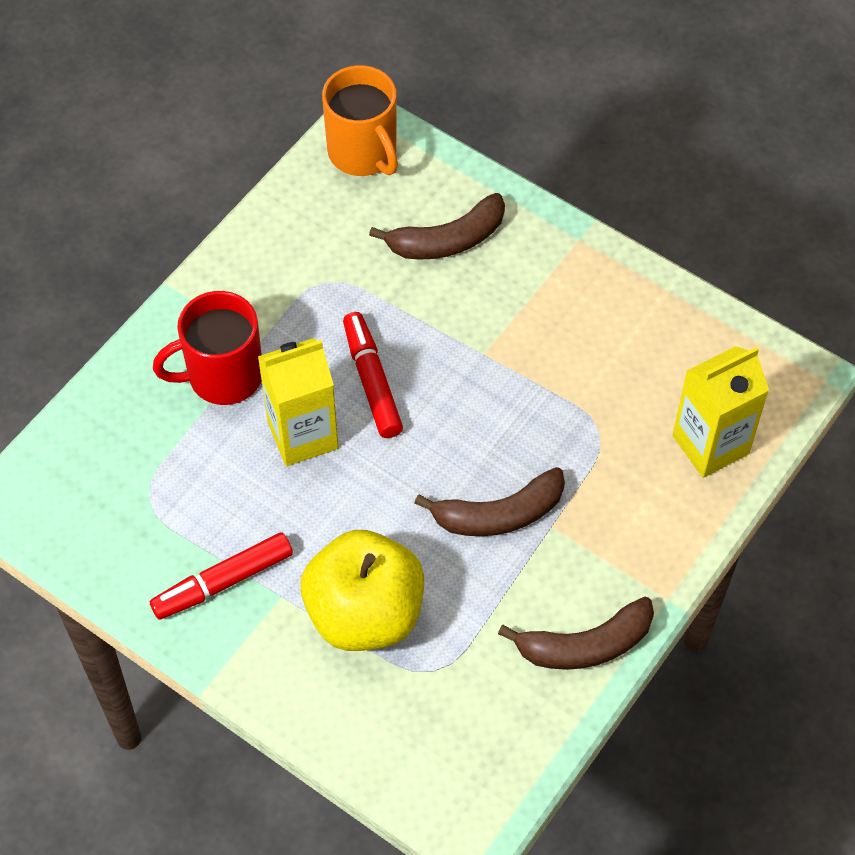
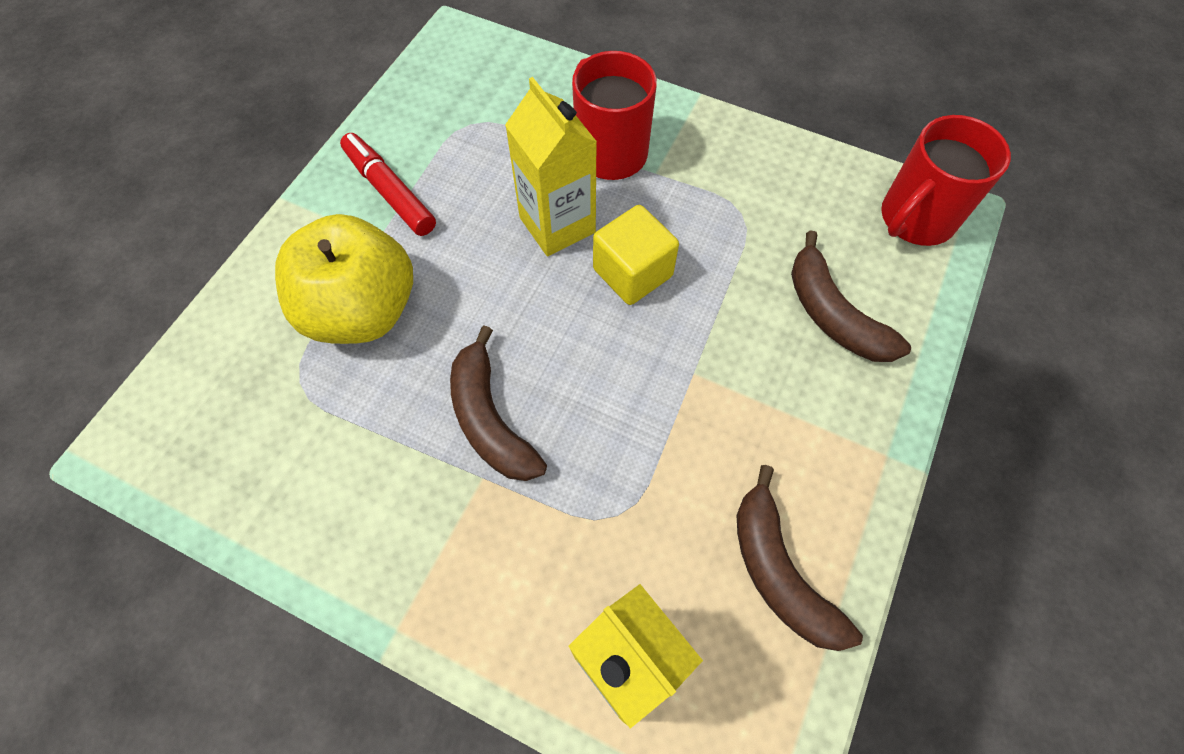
camera: 80 degrees right, 5 degrees up
(363, 153) = (915, 219): orange mug -> red mug
(372, 381) = (632, 273): red marker -> yellow cube
(585, 645) = (331, 536): brown banana -> brown banana (779, 572)

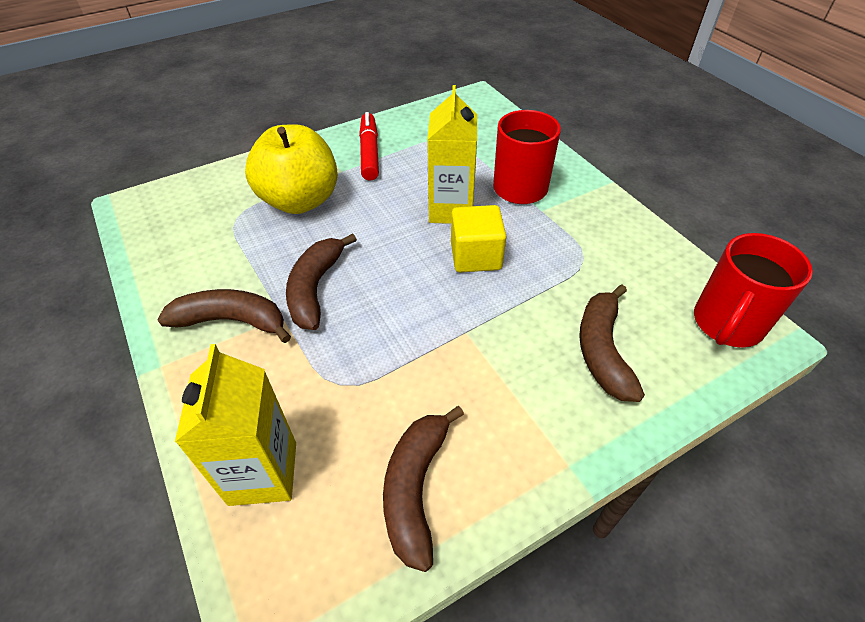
camera: 35 degrees right, 15 degrees down
(429, 521) = (231, 321): none -> brown banana
(915, 219) = (727, 324): red mug -> red mug turned 45 degrees counterclockwise

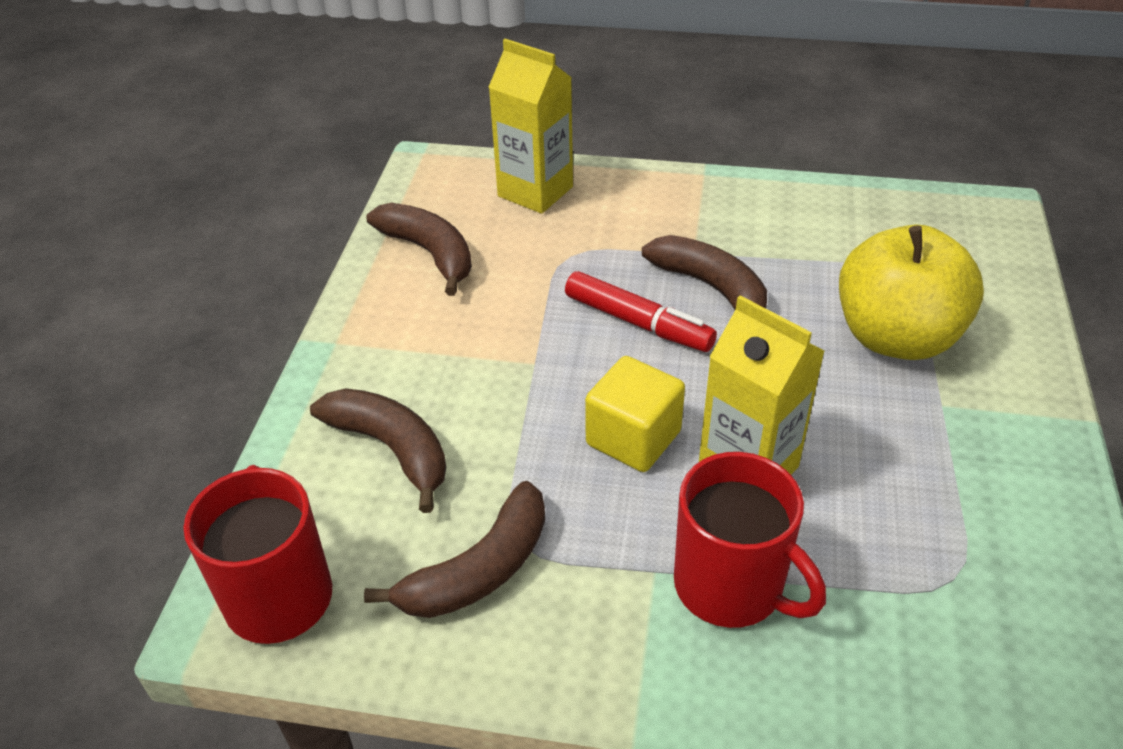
camera: 130 degrees right, 5 degrees down
(231, 321) = (720, 223): brown banana -> brown banana (479, 570)
(369, 153) = (976, 457): red marker -> red marker (638, 322)

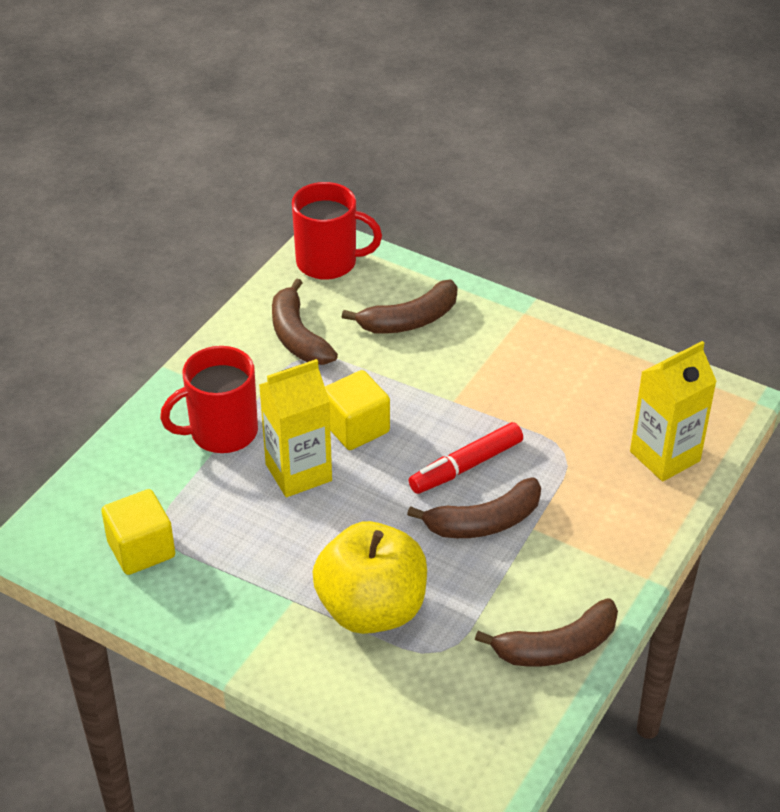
camera: 110 degrees right, 0 degrees up
(429, 253) = (604, 376): brown banana -> brown banana (557, 647)
(1001, 589) = (141, 549): none -> yellow cube

